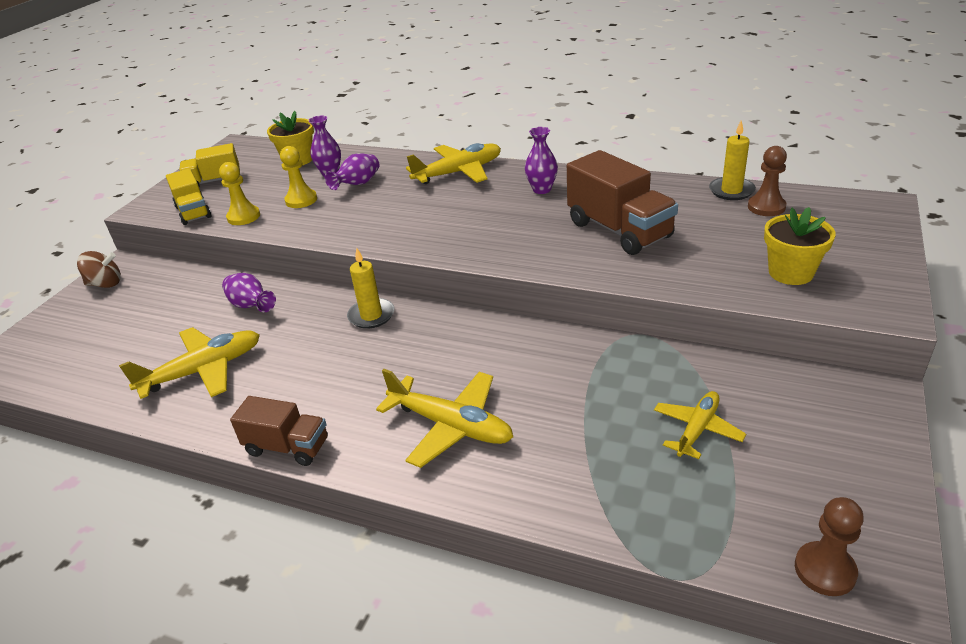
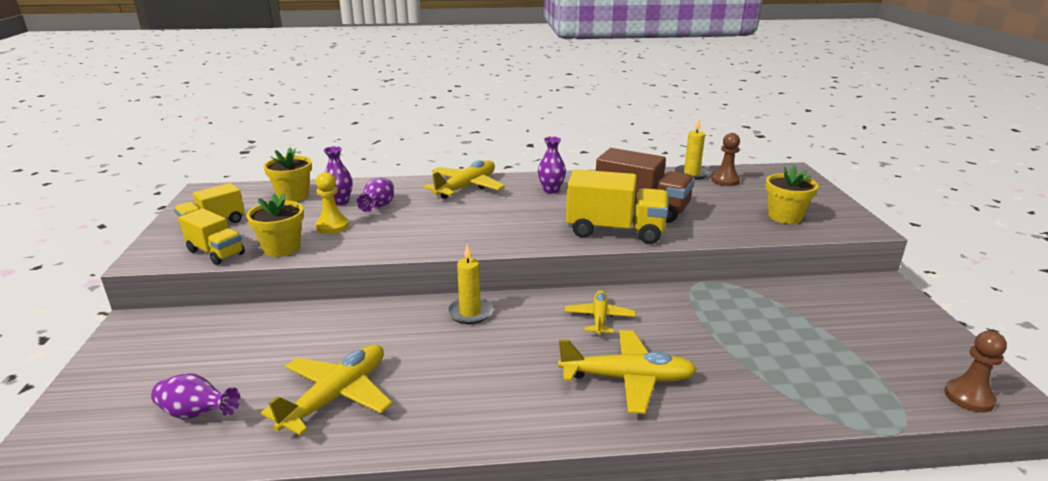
camera: 30 degrees left, 10 degrees down
(105, 284) = (129, 344): brown spinning top -> none
(243, 217) = (282, 248): yellow pawn -> yellow flower pot
(251, 306) = (336, 329): purple vase -> purple vase (197, 413)
(287, 447) = (495, 437): brown truck -> none
(560, 255) = (615, 231): none -> yellow truck
(697, 429) = (805, 333): yellow plane -> yellow plane (599, 318)

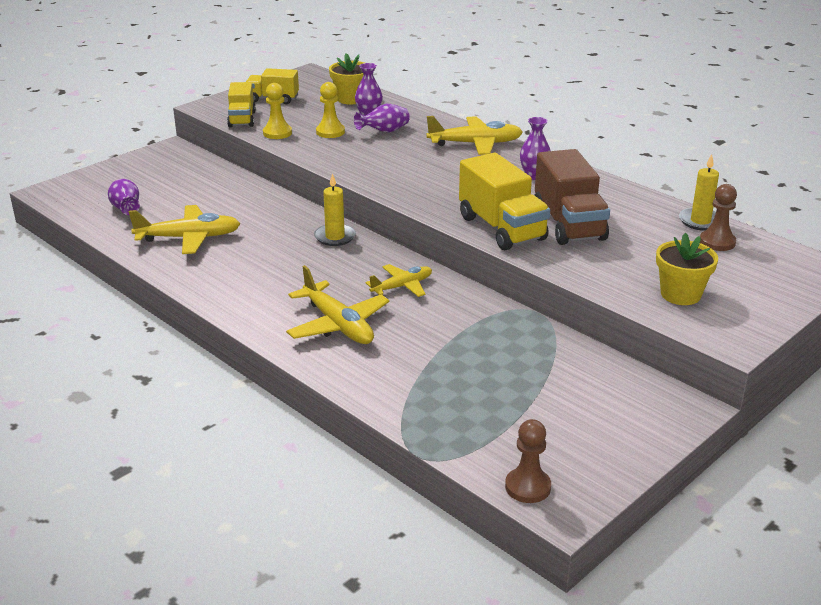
camera: 50 degrees right, 5 degrees up
(282, 248) = (277, 133): yellow flower pot -> yellow pawn

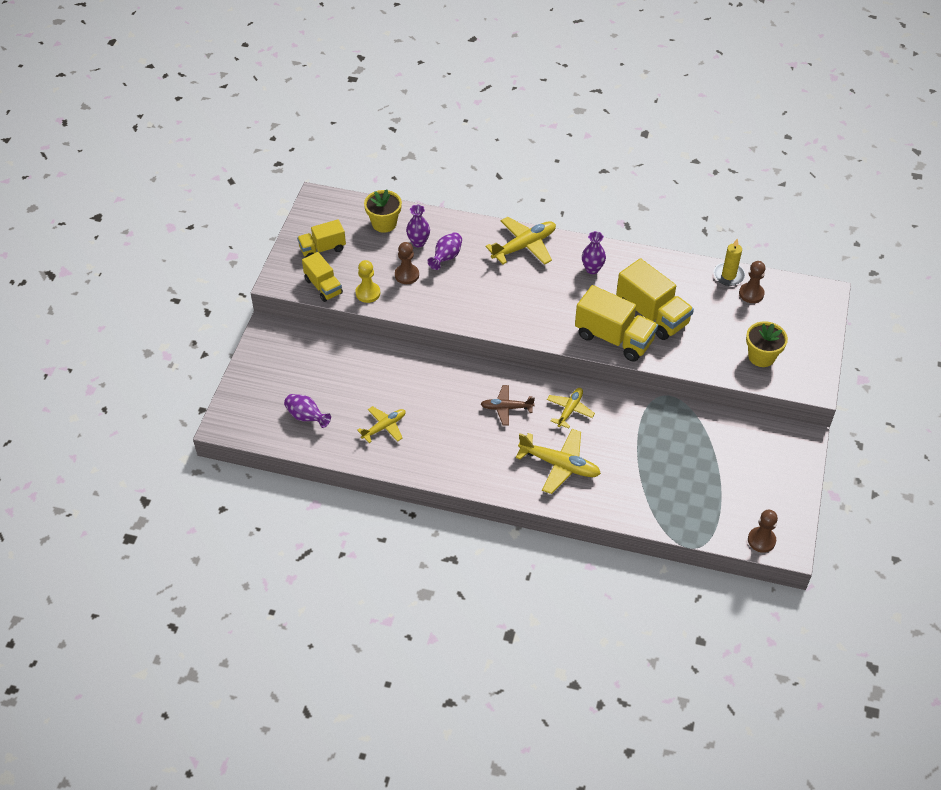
camera: 30 degrees left, 20 degrees up
(189, 238) = (384, 427): yellow plane -> yellow plane, size x0.63
(330, 132) = (407, 275): yellow pawn -> brown pawn
(332, 263) = (506, 408): none -> brown plane
(335, 237) = (485, 380): yellow candle -> none
(568, 224) = (652, 315): brown truck -> yellow truck

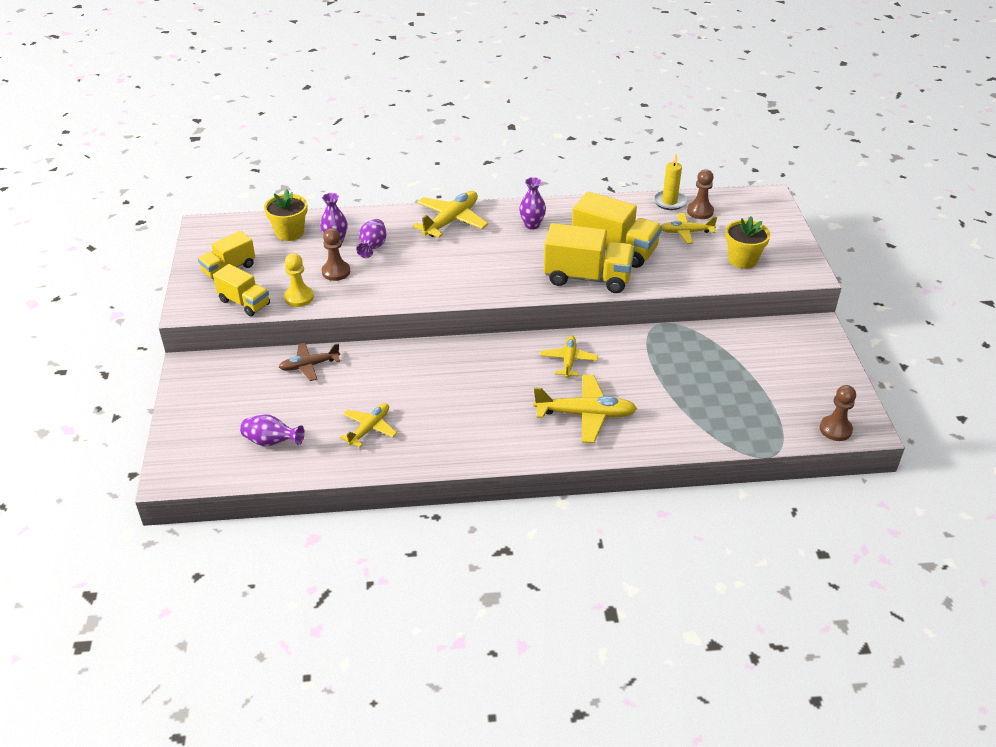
camera: 20 degrees left, 10 degrees down
(506, 408) = (499, 376): brown plane -> brown plane (309, 365)
(726, 313) = (686, 232): none -> yellow plane

